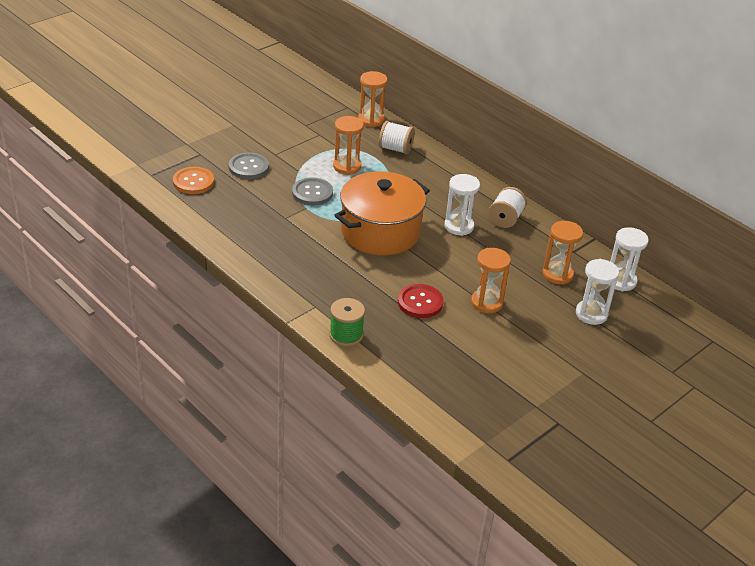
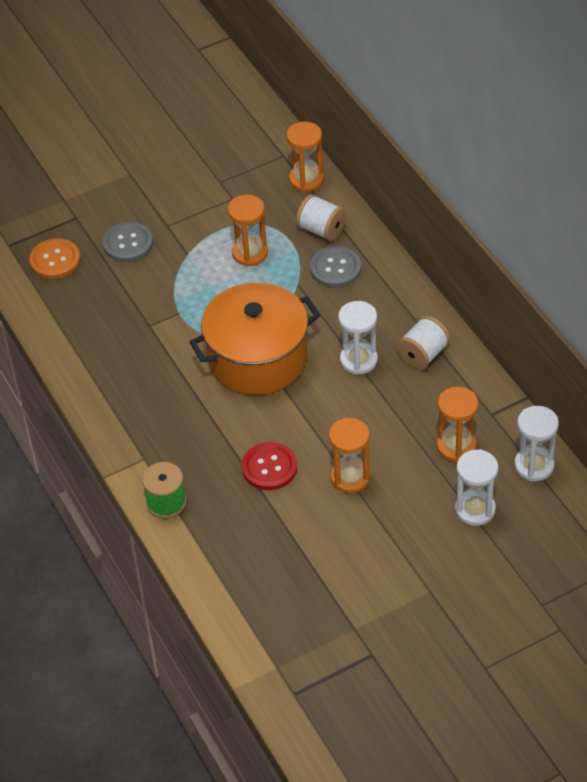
camera: 20 degrees right, 10 degrees up
(312, 193) = (193, 291): grey button -> grey button (335, 268)

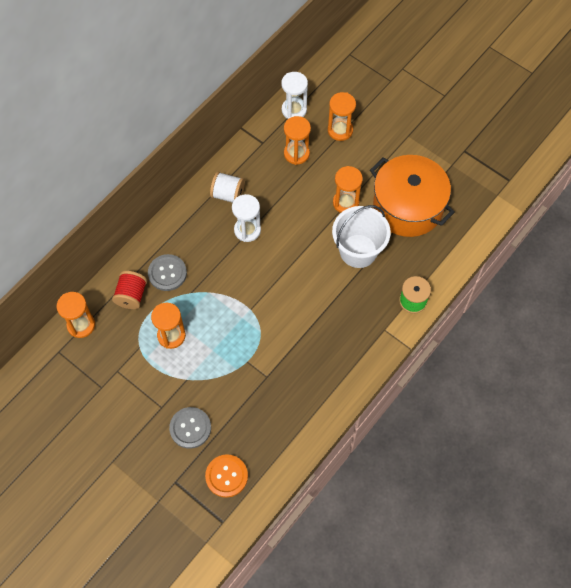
camera: 115 degrees left, 15 degrees up
(257, 358) = (269, 292): orange pot -> orange pot (407, 207)
(269, 467) = (358, 251): red button -> white bucket
(321, 230) = (131, 295): white spool -> red spool
(475, 510) = (340, 130): white hourglass -> orange hourglass

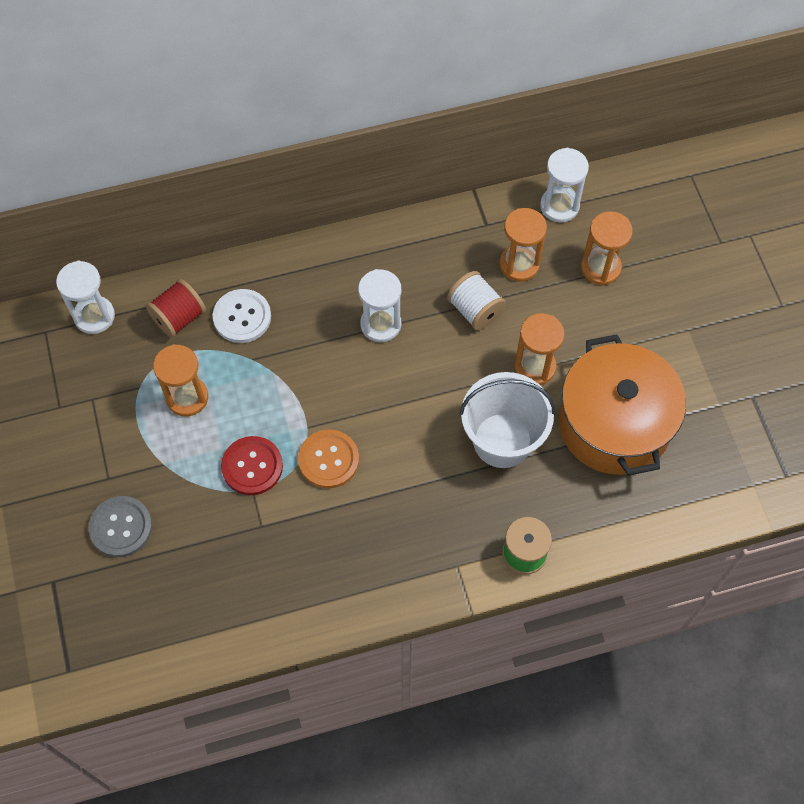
camera: 35 degrees right, 0 degrees up
(81, 325) = (94, 316): orange hourglass -> white hourglass
(167, 273) = (242, 317): grey button -> white button
(226, 476) = (117, 617): orange button -> orange button (328, 460)
(228, 194) = (391, 264): white spool -> white spool (475, 310)
(237, 349) = (252, 466): none -> red button

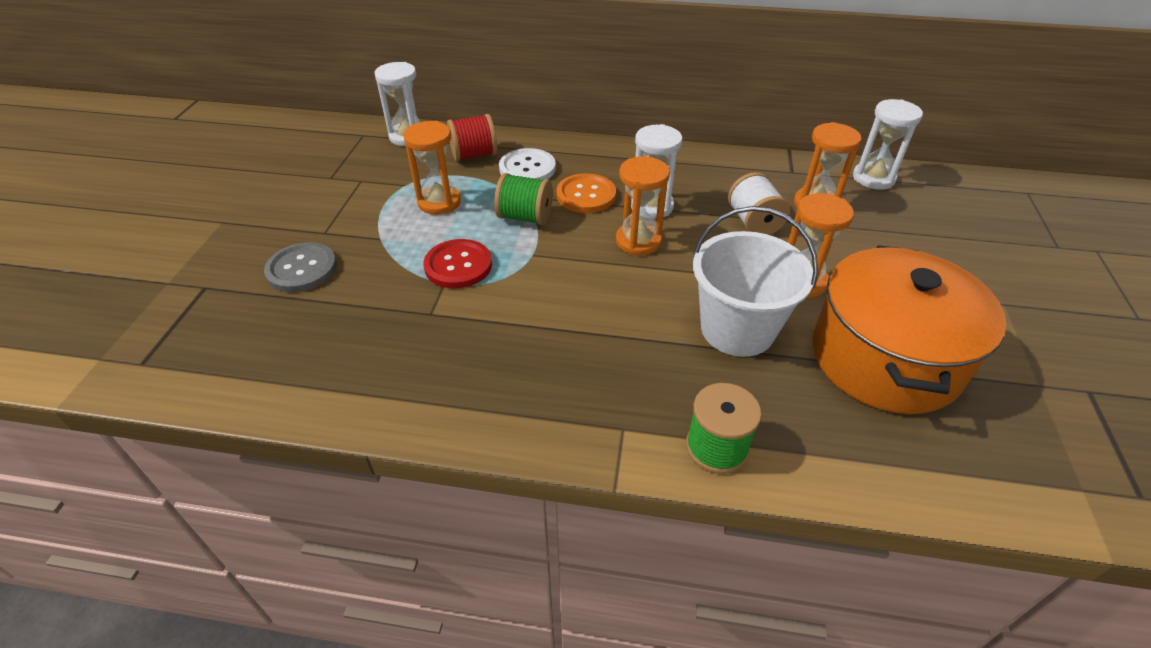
camera: 25 degrees right, 20 degrees down
(276, 384) = (525, 217): none -> green spool
(328, 460) = (536, 284): orange button -> orange button (586, 195)
(600, 268) = (905, 229): orange hourglass -> orange hourglass (638, 241)

